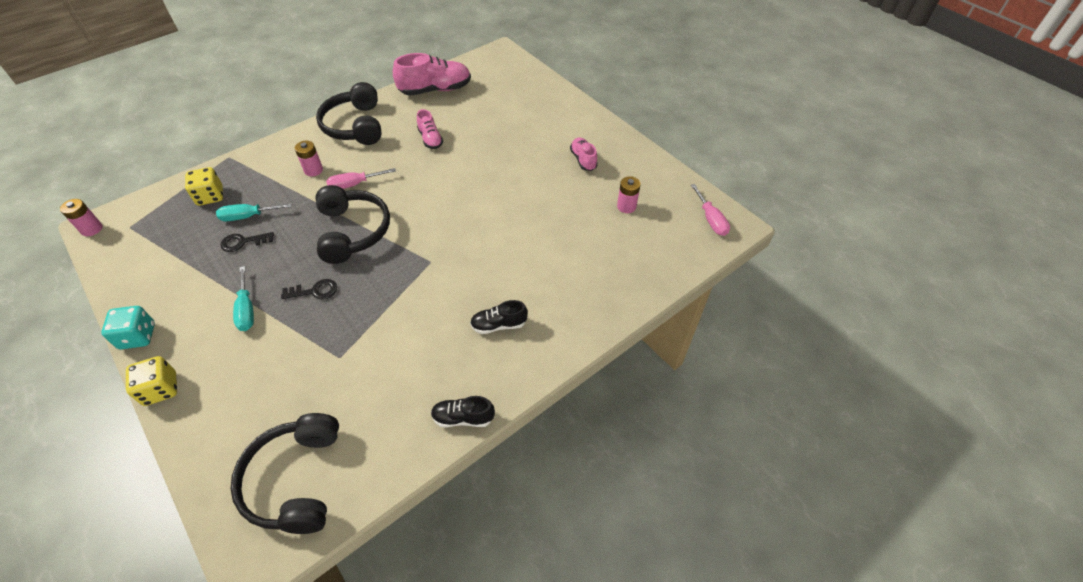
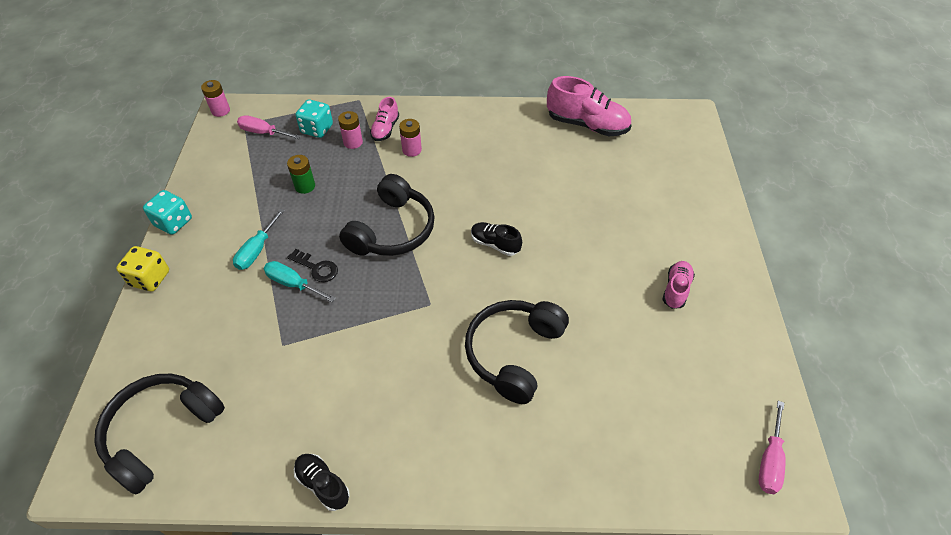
camera: 40 degrees right, 0 degrees up
(210, 196) = (317, 129): yellow dice -> turquoise dice
(243, 242) = (305, 186): black key -> green battery
(248, 216) = (327, 164): turquoise screwdriver -> turquoise screwdriver (293, 284)
(354, 184) = (432, 184): pink screwdriver -> pink screwdriver (263, 132)
(355, 126) = (482, 124): black headphones -> black headphones (514, 353)
(430, 139) = (538, 175): pink shoe -> pink shoe (385, 129)
(499, 325) = (433, 414): black shoe -> black shoe (495, 244)
(626, 206) = (678, 375): pink battery -> pink battery (353, 142)

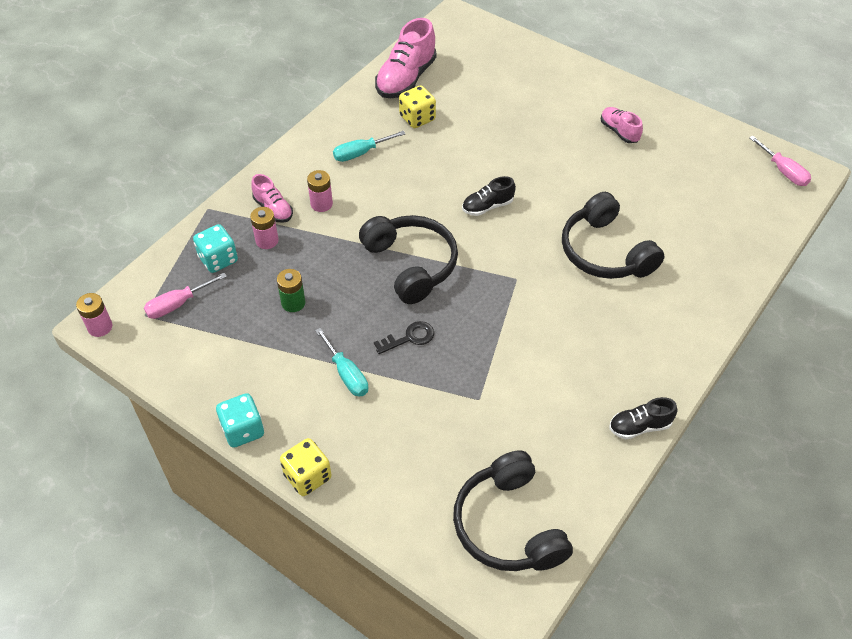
camera: 55 degrees left, 0 degrees up
(293, 284) = (414, 363): turquoise screwdriver -> turquoise screwdriver (360, 153)
(551, 153) = (417, 118): none -> yellow dice
(587, 125) = (406, 79): pink shoe -> pink shoe turned 150 degrees clockwise

